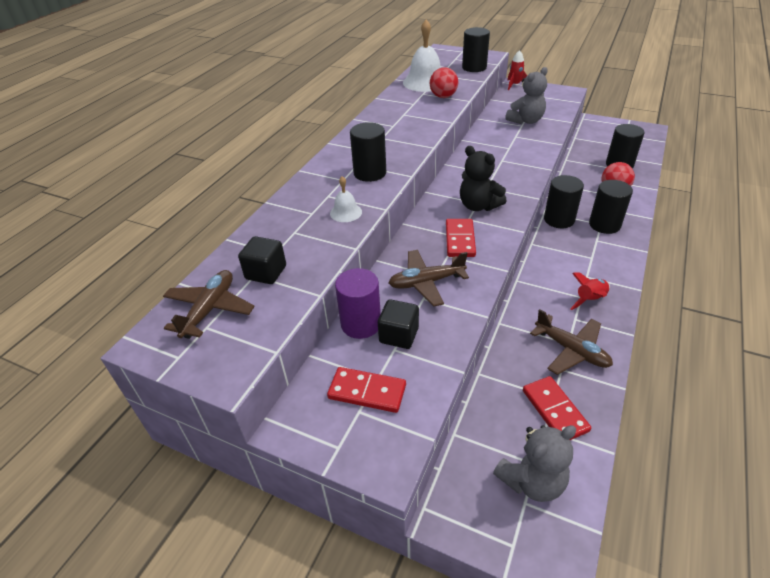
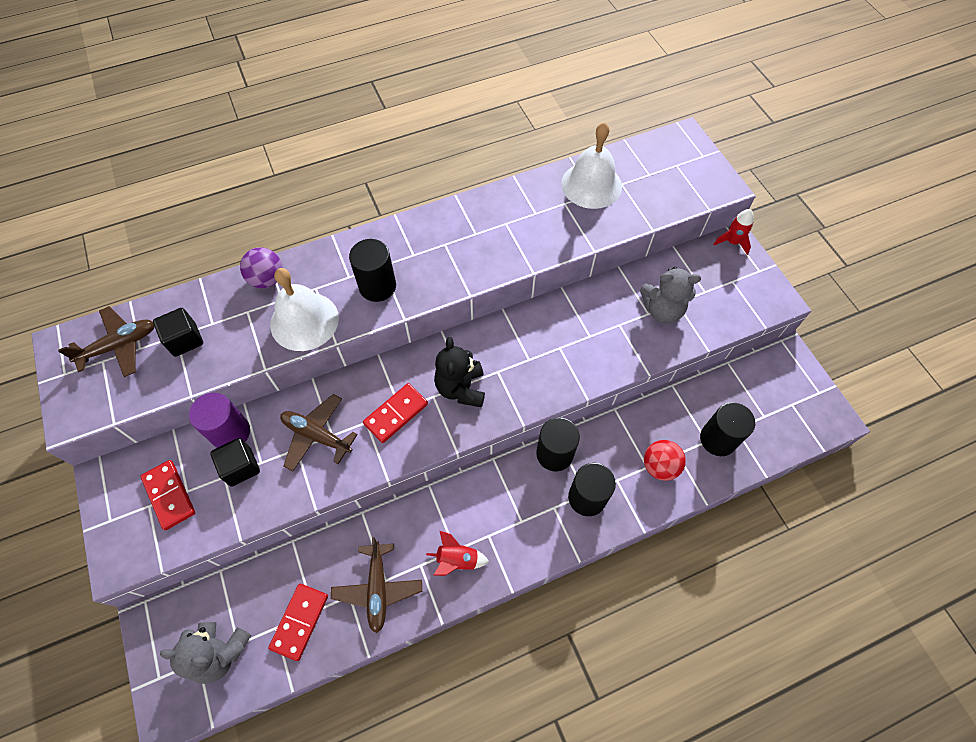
camera: 40 degrees right, 20 degrees up
(284, 210) = (267, 279): none -> purple ball
(346, 212) = (304, 321): white bell -> white bell, size x1.98
(443, 96) = (577, 224): red ball -> none
(474, 67) = (675, 197): black cylinder -> none

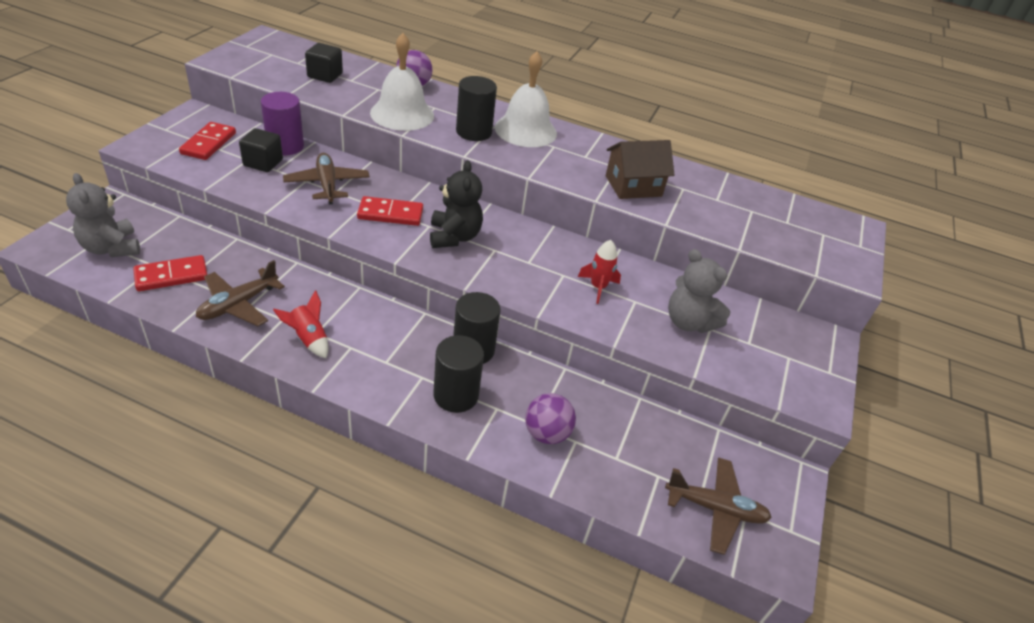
camera: 40 degrees right, 20 degrees down
(119, 346) = (290, 55): brown plane -> brown plane (715, 509)
(461, 388) = (454, 237): black teddy bear -> black teddy bear turned 135 degrees clockwise
(536, 233) = (633, 186): none -> brown house
(591, 185) = (723, 194): white bell -> white bell (525, 130)
(659, 466) = (546, 433): red ball -> purple ball
(718, 439) = (629, 466): black cylinder -> none
(732, 242) = (827, 336): red rocket -> red rocket (598, 287)

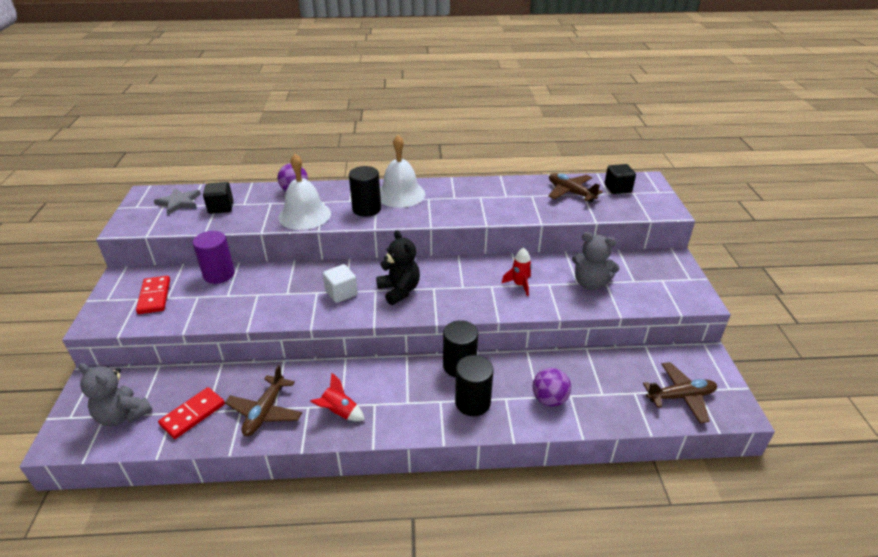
camera: 20 degrees left, 5 degrees down
(263, 163) = (212, 294): black cube -> black cube (617, 188)
(289, 56) = (179, 203): none -> grey star
(327, 184) = (276, 290): brown plane -> brown plane (570, 192)
(390, 214) = (341, 293): red domino -> white cube
(633, 186) = (501, 206): brown house -> none

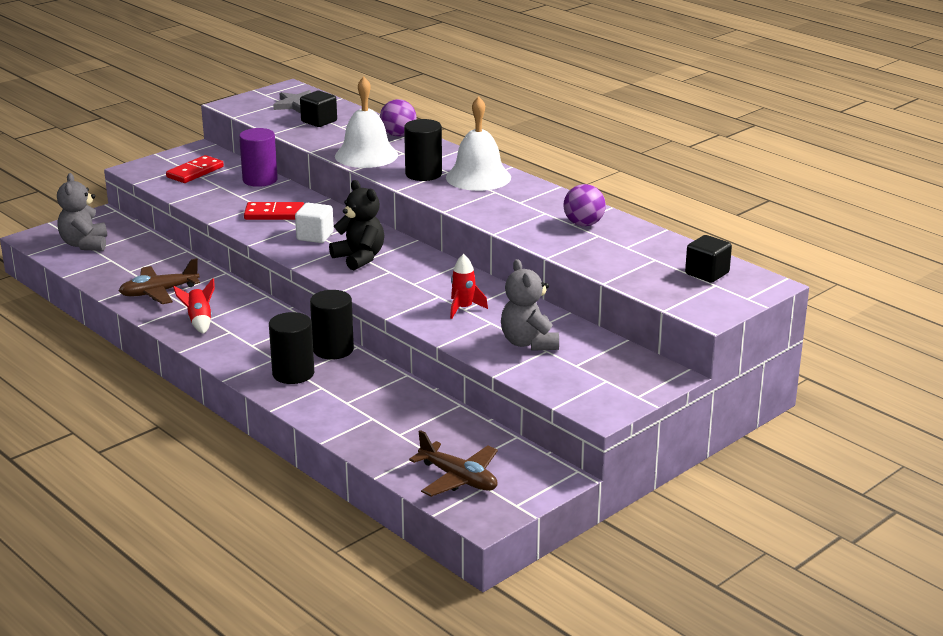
camera: 50 degrees right, 10 degrees down
(193, 414) = (119, 268): red domino -> red domino (274, 214)
(399, 290) = (359, 258): black teddy bear -> black teddy bear turned 60 degrees counterclockwise
(549, 399) = (351, 409): purple ball -> purple ball (583, 224)
(570, 192) = (644, 252): brown plane -> none

